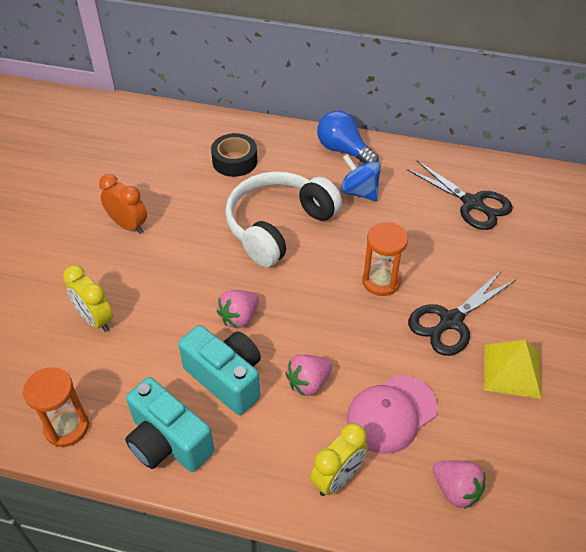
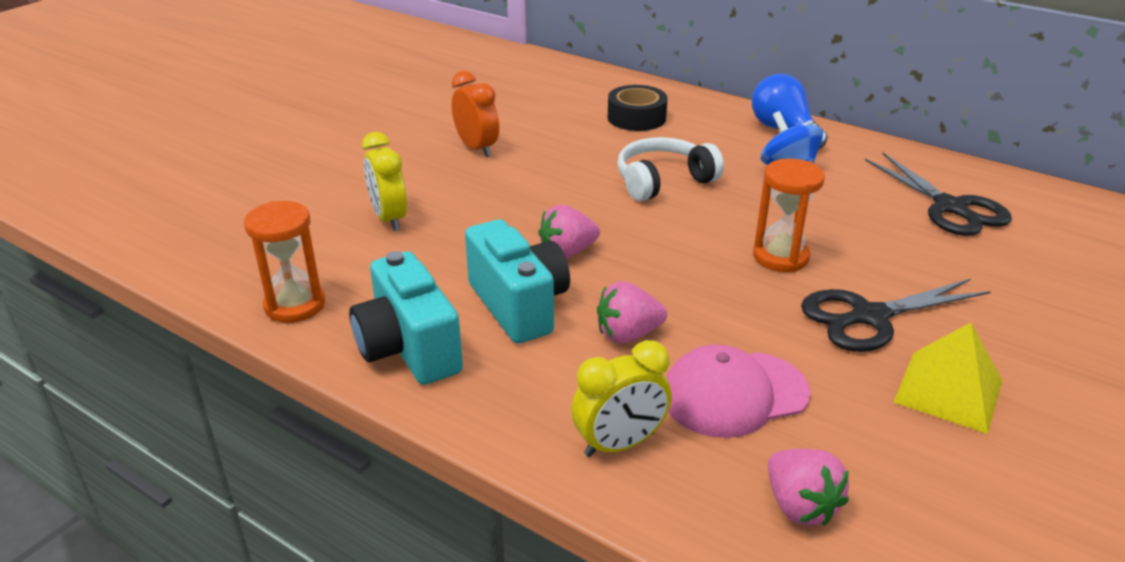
camera: 20 degrees right, 15 degrees down
(278, 226) = (663, 181): white headphones -> white headphones, size x0.67

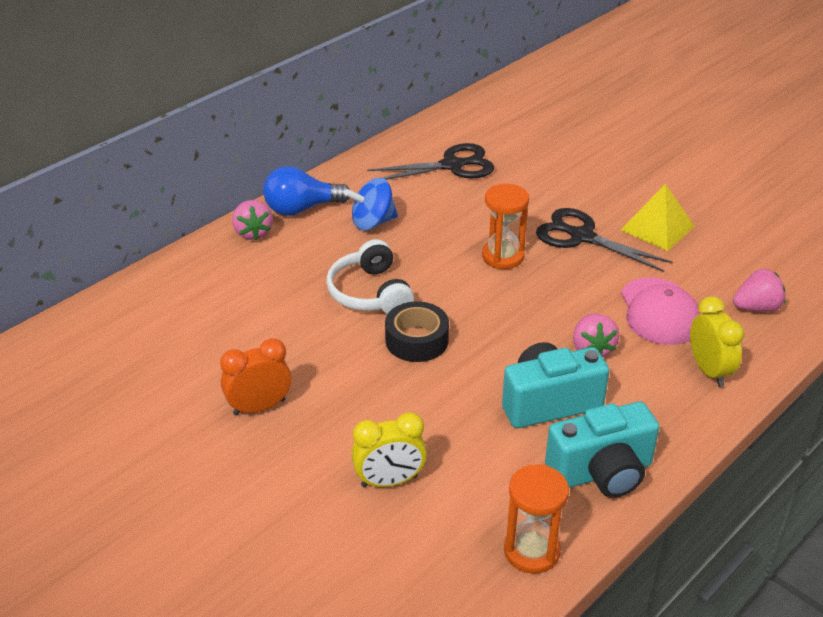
camera: 80 degrees left, 5 degrees up
(567, 252) = (475, 366): pink strawberry -> pink strawberry (253, 233)
(636, 118) = (237, 288): black tape -> black tape (416, 340)
(869, 317) = (581, 237): black scissors -> black scissors turned 135 degrees clockwise

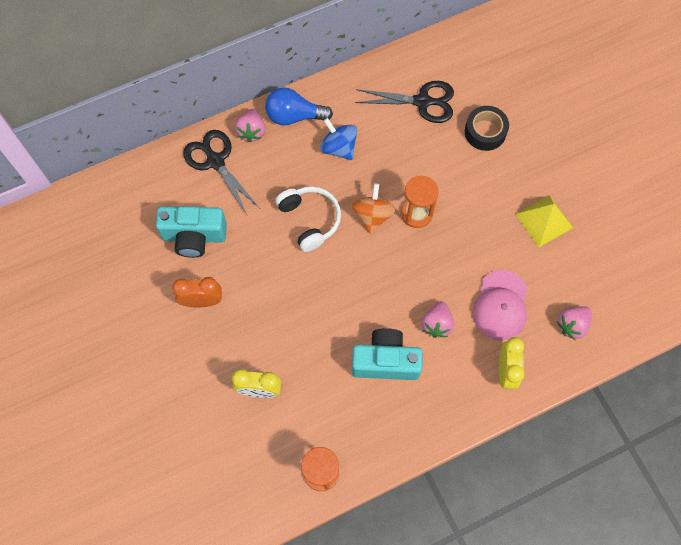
camera: 20 degrees right, 30 degrees up
(370, 293) = (310, 220): white headphones -> white headphones turned 150 degrees clockwise
(372, 223) = (339, 147): blue spinning top -> blue spinning top turned 45 degrees clockwise
(416, 340) = (323, 276): black tape -> black tape (485, 132)
(449, 270) = (372, 215): none -> orange spinning top
(581, 237) = (483, 212): black scissors -> black scissors (215, 161)
(601, 472) = (391, 430): turquoise camera -> turquoise camera (194, 237)
(756, 307) = (572, 325): pink strawberry -> pink strawberry turned 135 degrees clockwise

